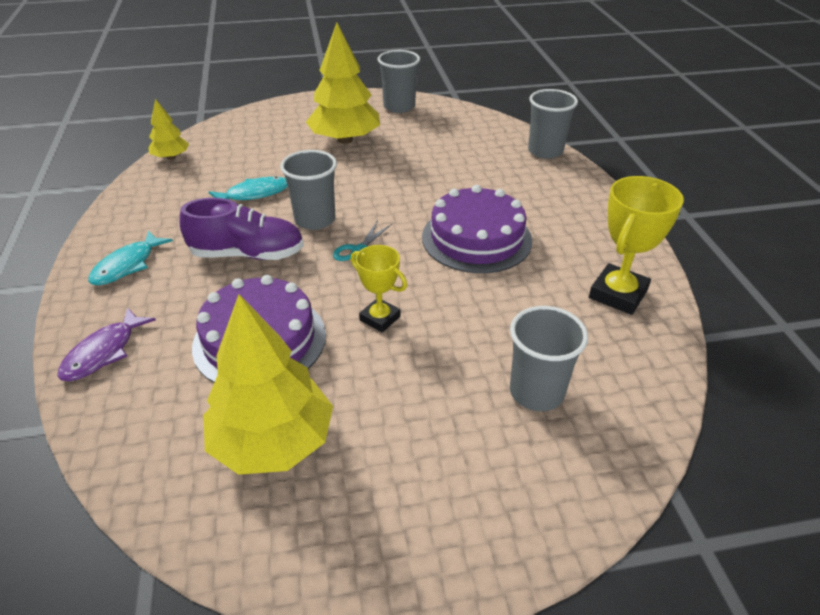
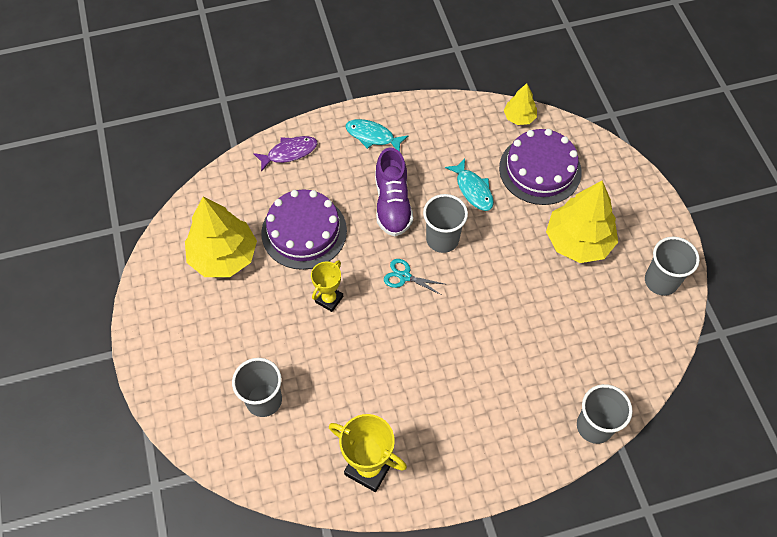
camera: 85 degrees right, 20 degrees up
(103, 352) = (289, 153): purple fish -> purple fish turned 135 degrees clockwise
(476, 238) = (431, 361): purple cake -> purple cake (540, 170)

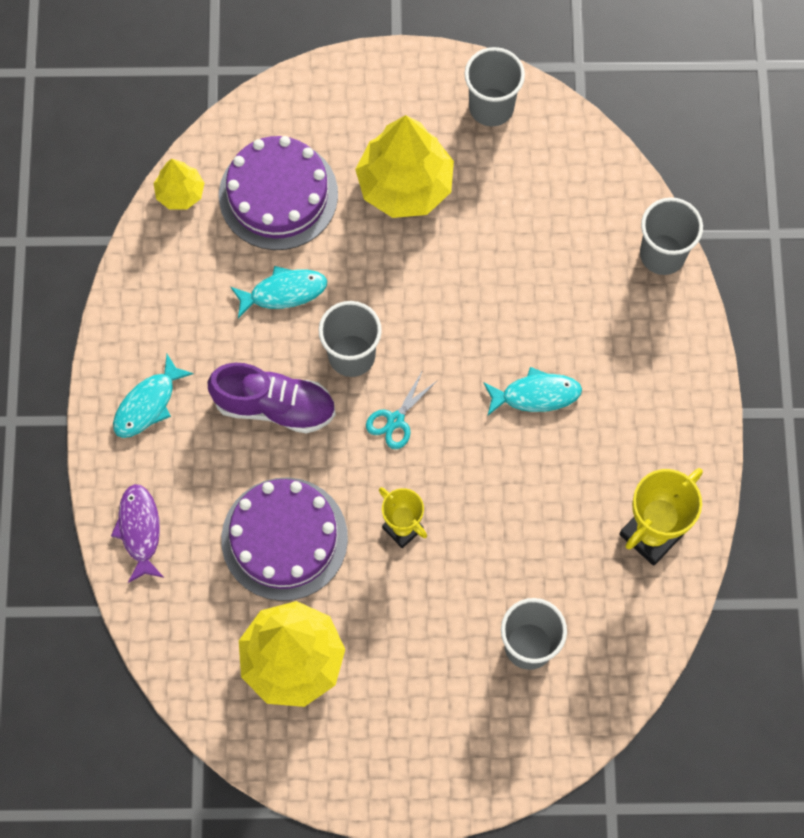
camera: 75 degrees left, 10 degrees up
(452, 362) = (536, 395): none -> turquoise fish

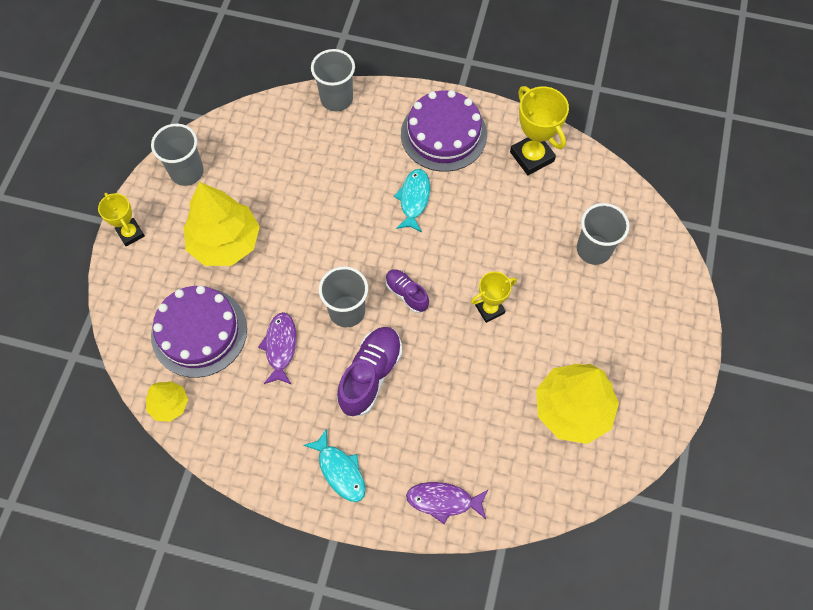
camera: 75 degrees left, 5 degrees down
(283, 292) = (280, 347): turquoise fish -> purple fish
(284, 538) = (477, 393): purple cake -> purple cake (443, 134)
(385, 73) = (130, 233): none -> yellow trophy
(395, 420) = (406, 294): turquoise scissors -> purple shoe

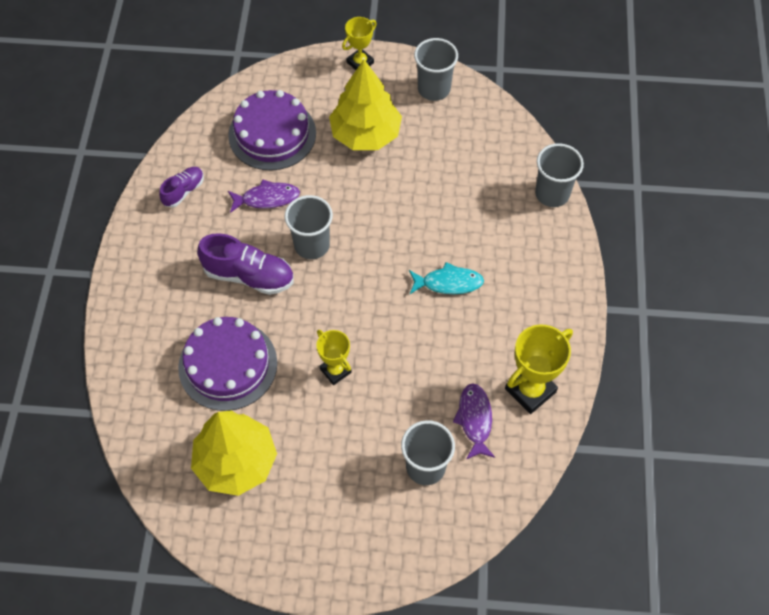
camera: 80 degrees right, 5 degrees down
(169, 405) = (201, 128): yellow tree -> none
(340, 470) = (154, 267): turquoise fish -> none
(406, 294) = (339, 293): purple shoe -> purple shoe (183, 191)
(443, 134) = (536, 299): purple cake -> purple cake (228, 365)
(443, 501) = (132, 356): purple fish -> purple fish (474, 420)

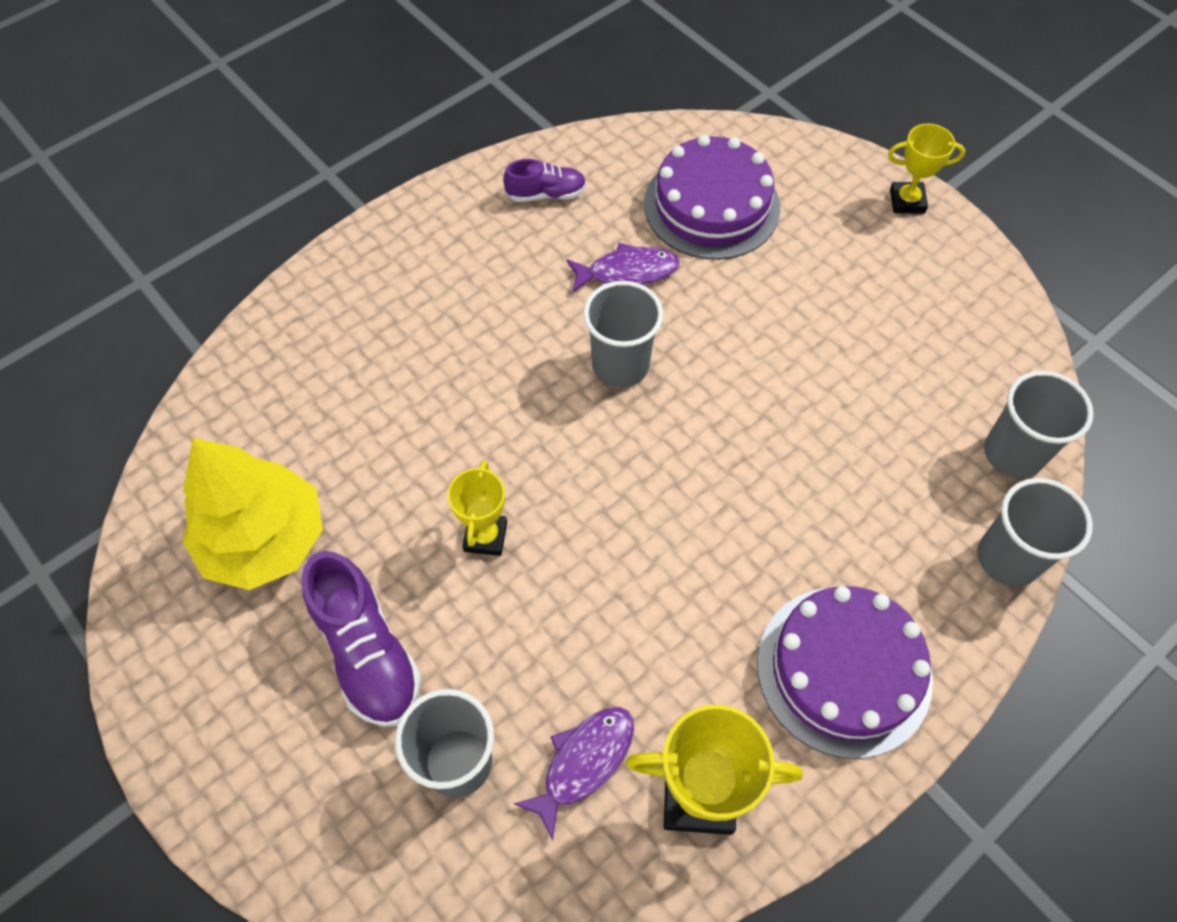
camera: 45 degrees right, 0 degrees up
(228, 365) = (379, 421): purple cake -> purple cake (844, 670)
(249, 275) = (512, 341): purple shoe -> purple shoe (367, 651)
(267, 198) = (627, 271): purple fish -> purple fish turned 45 degrees counterclockwise
(365, 134) = (825, 288): yellow tree -> none
(434, 89) = (973, 299): grey cup -> grey cup (1013, 453)
(448, 283) = (739, 553): turquoise fish -> none

